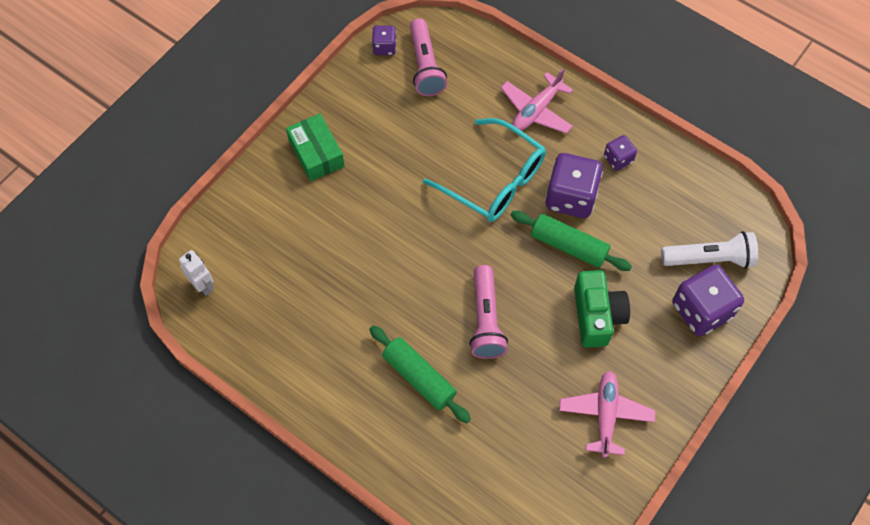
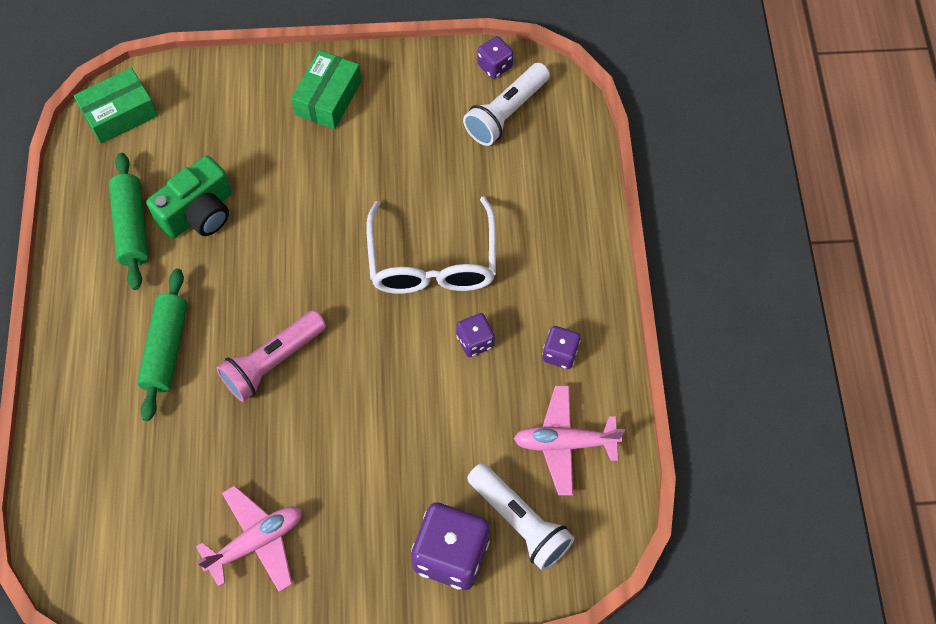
camera: 50 degrees right, 0 degrees up
(203, 285) = (120, 114): white robot -> green box
(425, 66) = (506, 113): pink flashlight -> white flashlight
(494, 180) = (432, 261): turquoise glasses -> white glasses
(536, 110) = (547, 241): pink plane -> pink plane (565, 443)
(568, 246) = (417, 378): green rolling pin -> green rolling pin (132, 227)
(570, 197) = (475, 341): purple dice -> purple dice, size x0.52
(597, 316) = (360, 458): green camera -> green camera (199, 213)

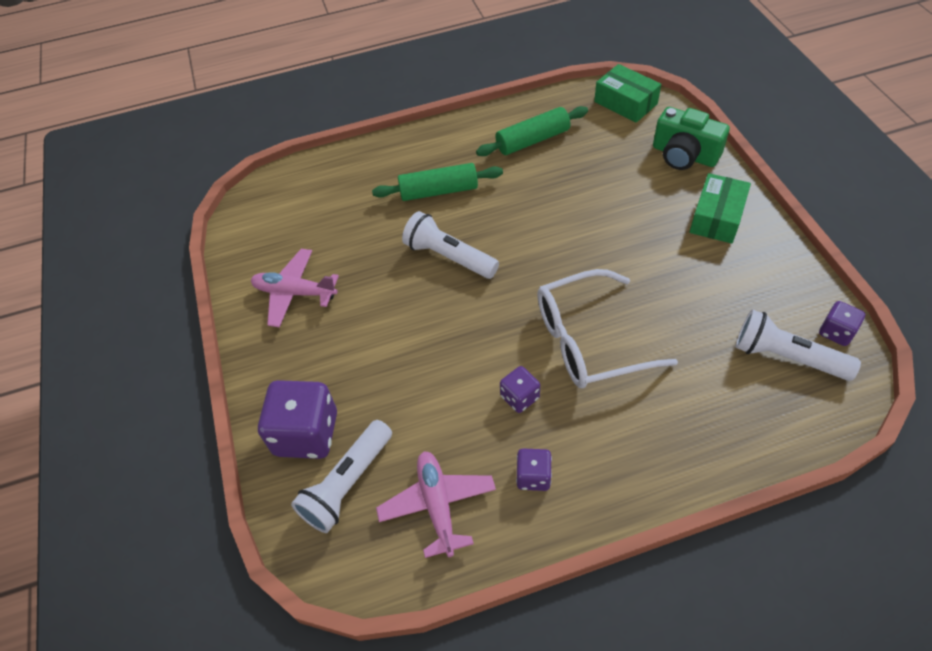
camera: 80 degrees right, 10 degrees down
(199, 213) = (562, 172): green camera -> green camera (684, 155)
(256, 542) = (295, 293): pink plane -> pink plane turned 150 degrees clockwise
(272, 362) = (449, 257): pink flashlight -> white flashlight
(328, 98) = (717, 217): green box -> green box turned 75 degrees counterclockwise

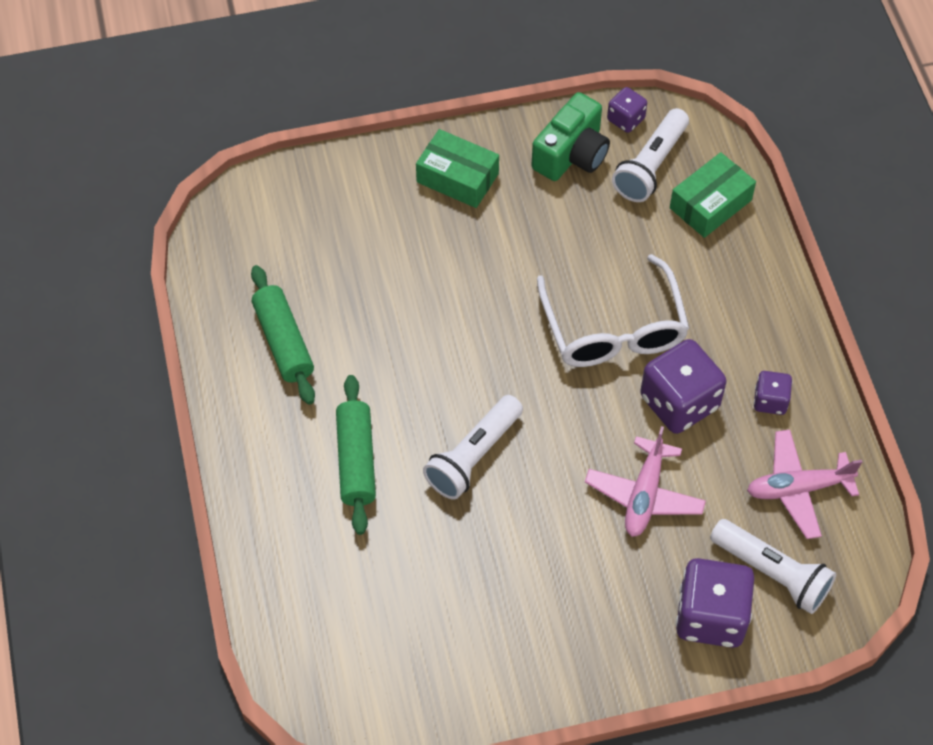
camera: 90 degrees left, 5 degrees up
(295, 293) = (506, 637): pink plane -> pink plane (644, 495)
(519, 397) = (679, 402): purple dice -> purple dice, size x1.91
(625, 103) = (236, 227): green box -> green box (710, 204)
(684, 155) = (349, 186): green camera -> green camera (571, 154)

